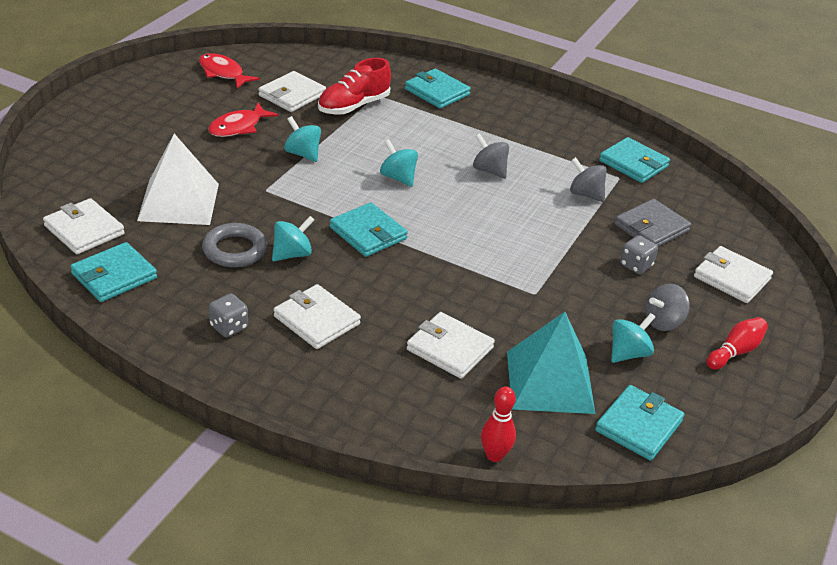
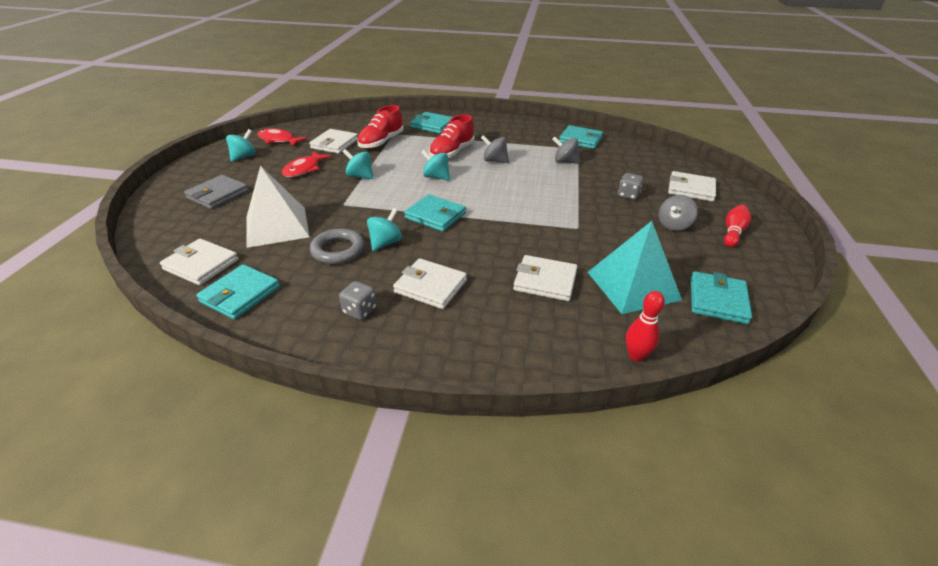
camera: 15 degrees left, 0 degrees up
(439, 144) = (452, 153): none -> red shoe
(628, 353) = (669, 251): turquoise spinning top -> turquoise spinning top (244, 157)
(651, 228) = (619, 172): grey wallet -> grey wallet (218, 195)

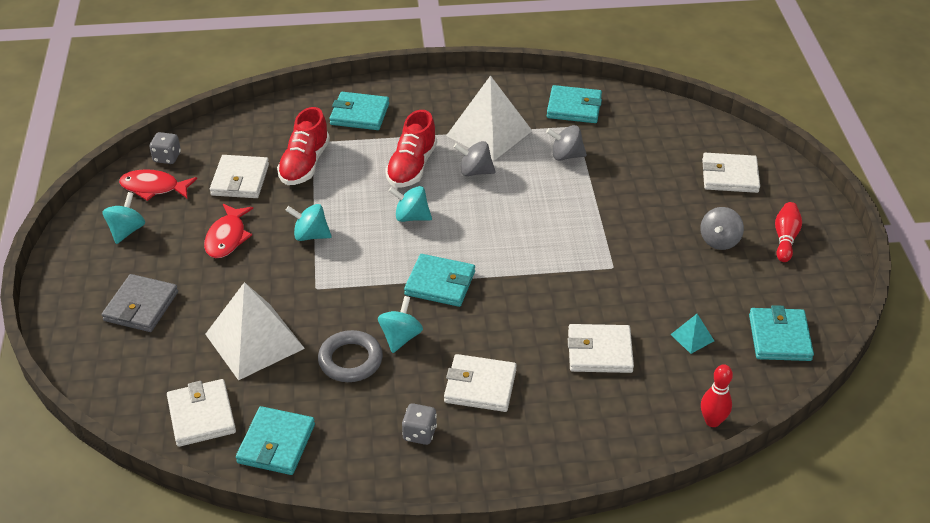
camera: 15 degrees left, 5 degrees up
(201, 264) = (201, 415): white wallet -> white wallet turned 60 degrees clockwise
(514, 144) = (489, 133): none -> white pyramid
(628, 195) = (658, 201): grey dice -> grey dice (167, 157)
(633, 285) = (692, 337): turquoise pyramid -> turquoise pyramid, size x0.42

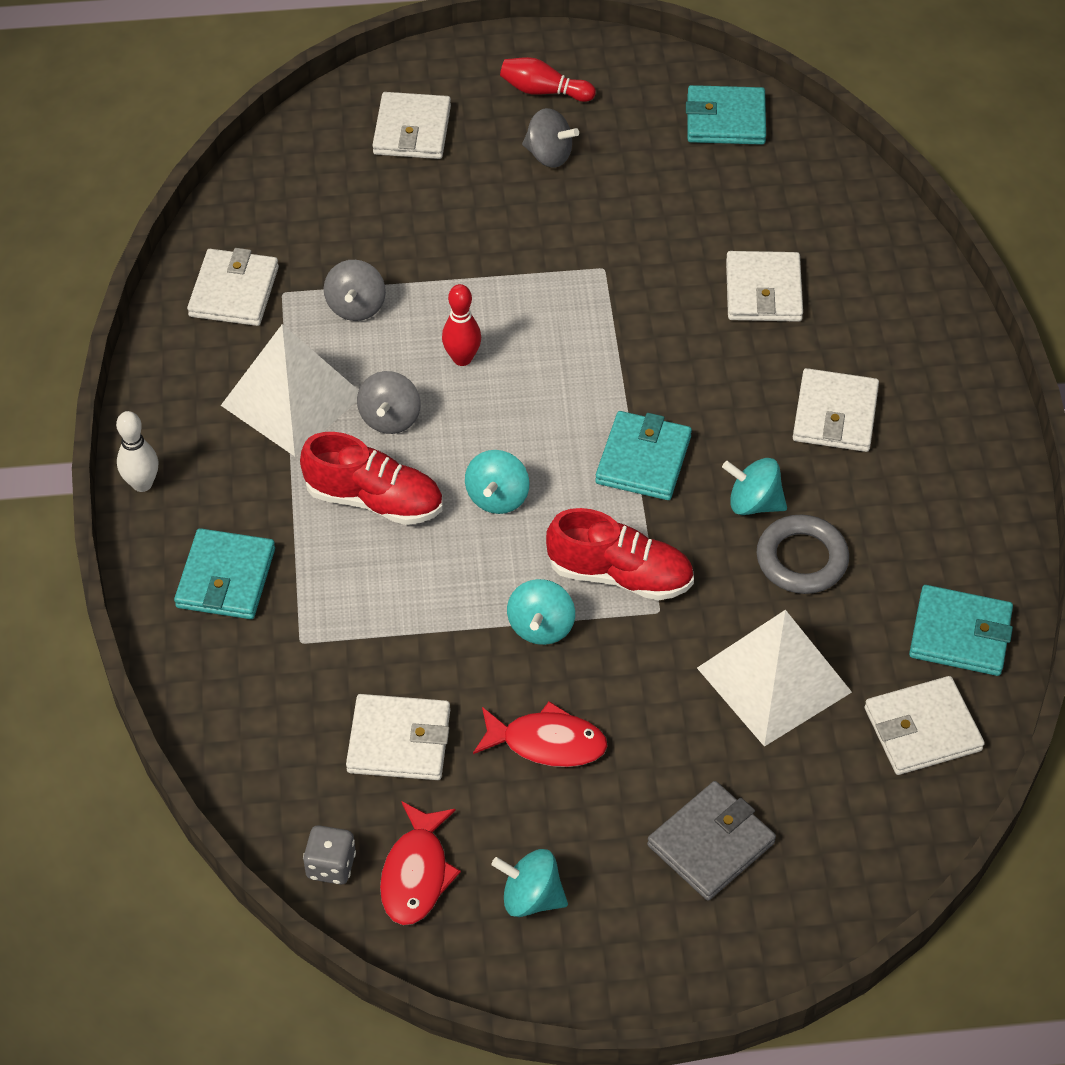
camera: 90 degrees left, 10 degrees up
(141, 306) = (711, 844): grey wallet -> grey wallet turned 60 degrees counterclockwise
(304, 164) = (361, 649): red shoe -> red shoe (620, 575)
(419, 433) = (922, 477): grey dice -> none
(427, 82) = (142, 484): none -> white bowling pin
(574, 107) = (234, 291): turquoise wallet -> white wallet
(692, 337) = (731, 199): turquoise pyramid -> none
(712, 421) = (867, 195): red bowling pin -> red bowling pin (462, 358)

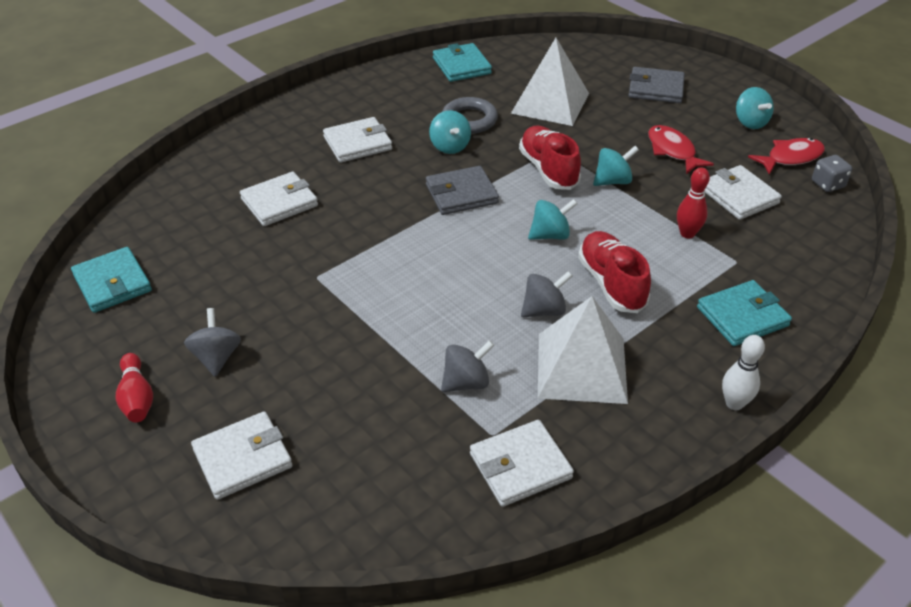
camera: 125 degrees left, 10 degrees down
(462, 358) = (460, 303): red bowling pin -> red bowling pin (687, 233)
(643, 459) = (461, 194): turquoise wallet -> grey wallet
(922, 729) = (526, 59): white wallet -> none

